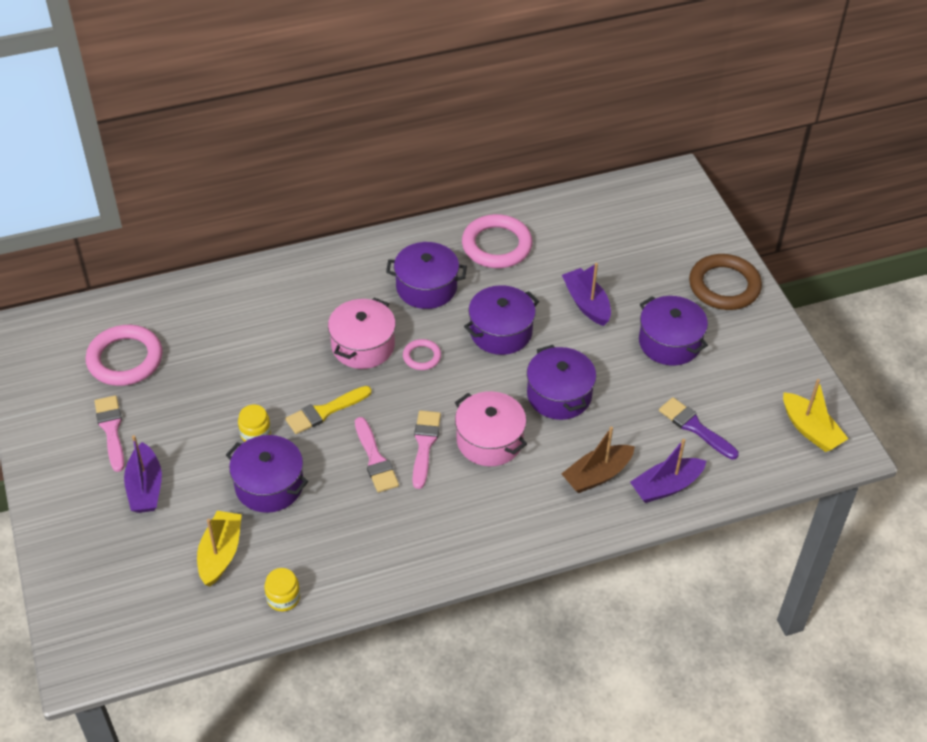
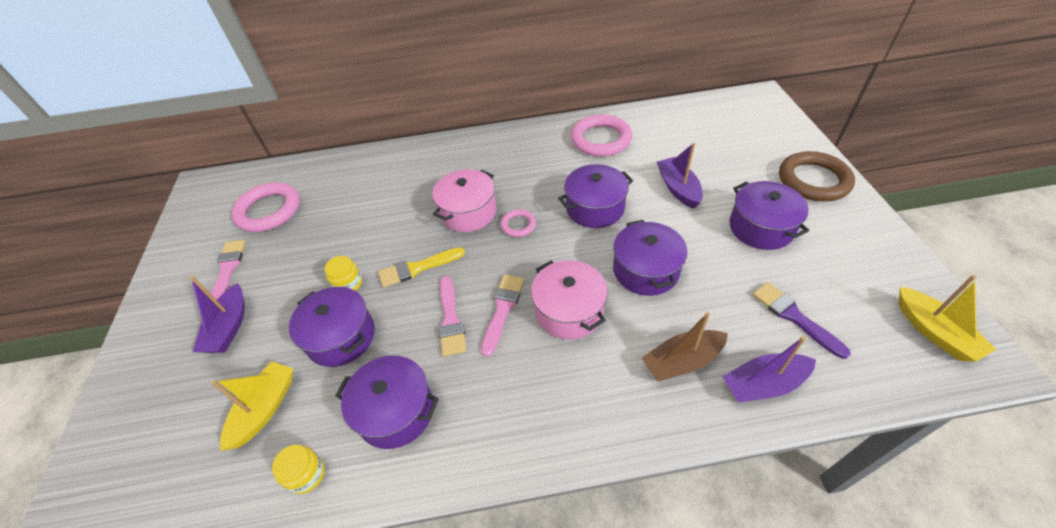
camera: 15 degrees right, 0 degrees up
(426, 287) = (535, 168): purple pot -> purple pot (396, 411)

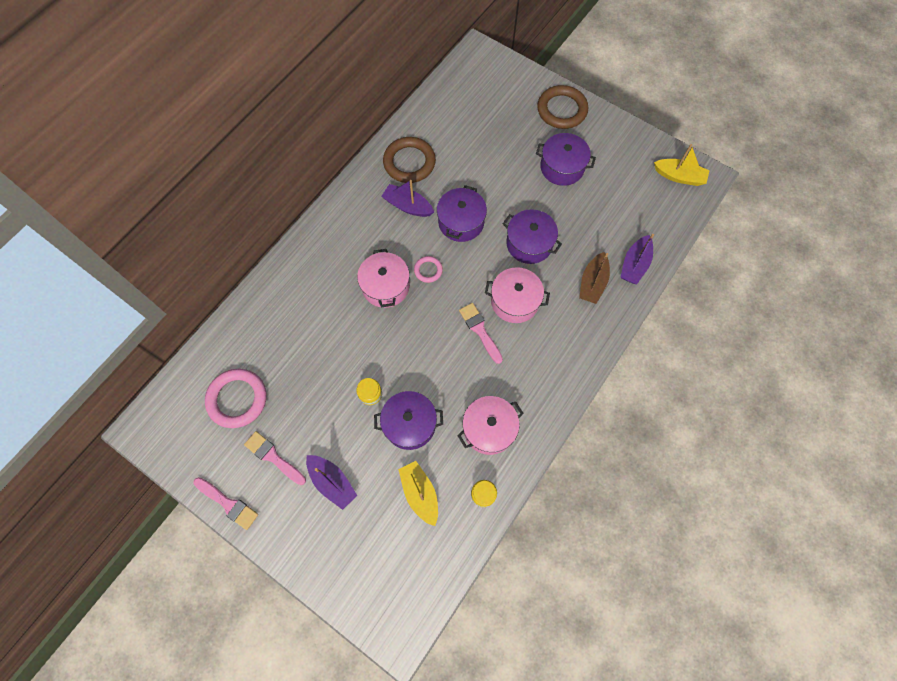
camera: 50 degrees left, 20 degrees up
(396, 411) = (489, 429): purple pot -> pink pot
(417, 268) = (401, 348): yellow brush -> none
(450, 320) = (459, 360): pink brush -> pink brush (228, 504)
(601, 139) = (409, 162): pink ring -> brown ring
(678, 188) = (495, 170): purple boat -> purple boat (408, 206)
(794, 316) = (619, 215): purple brush -> none

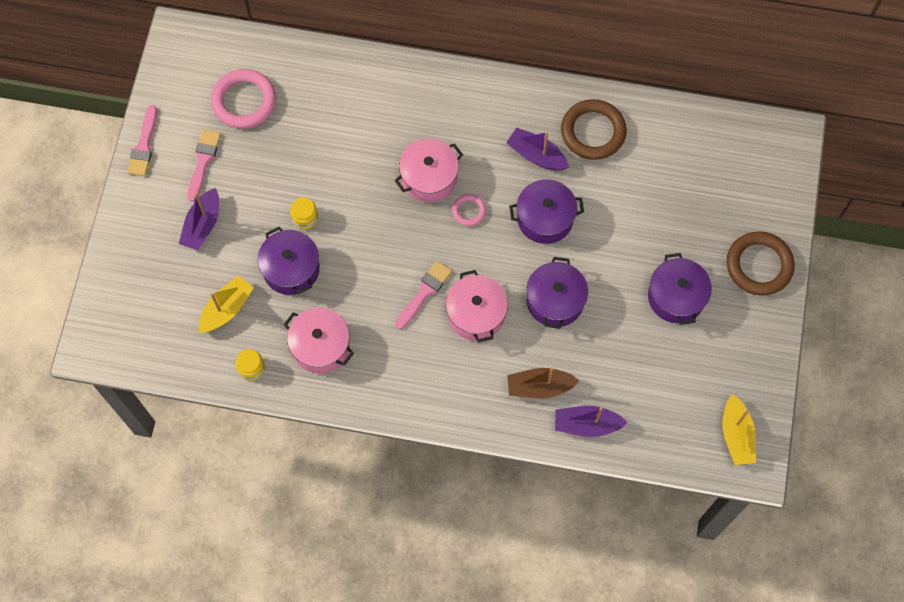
camera: 65 degrees right, 0 degrees up
(408, 206) = (536, 155): purple boat -> purple boat turned 60 degrees counterclockwise

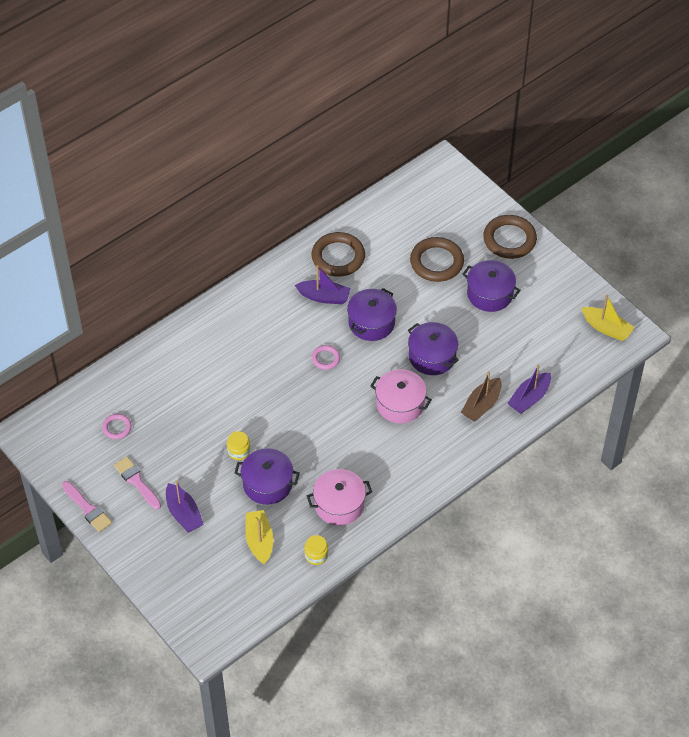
camera: 50 degrees left, 15 degrees down
(244, 101) = (117, 428): pink ring -> pink ring, size x0.51
(424, 292) = (358, 421): pink brush -> none
(429, 177) = (280, 363): pink pot -> none
(536, 155) = (324, 297): purple boat -> purple boat turned 150 degrees counterclockwise
(668, 221) = (436, 262): none -> brown ring

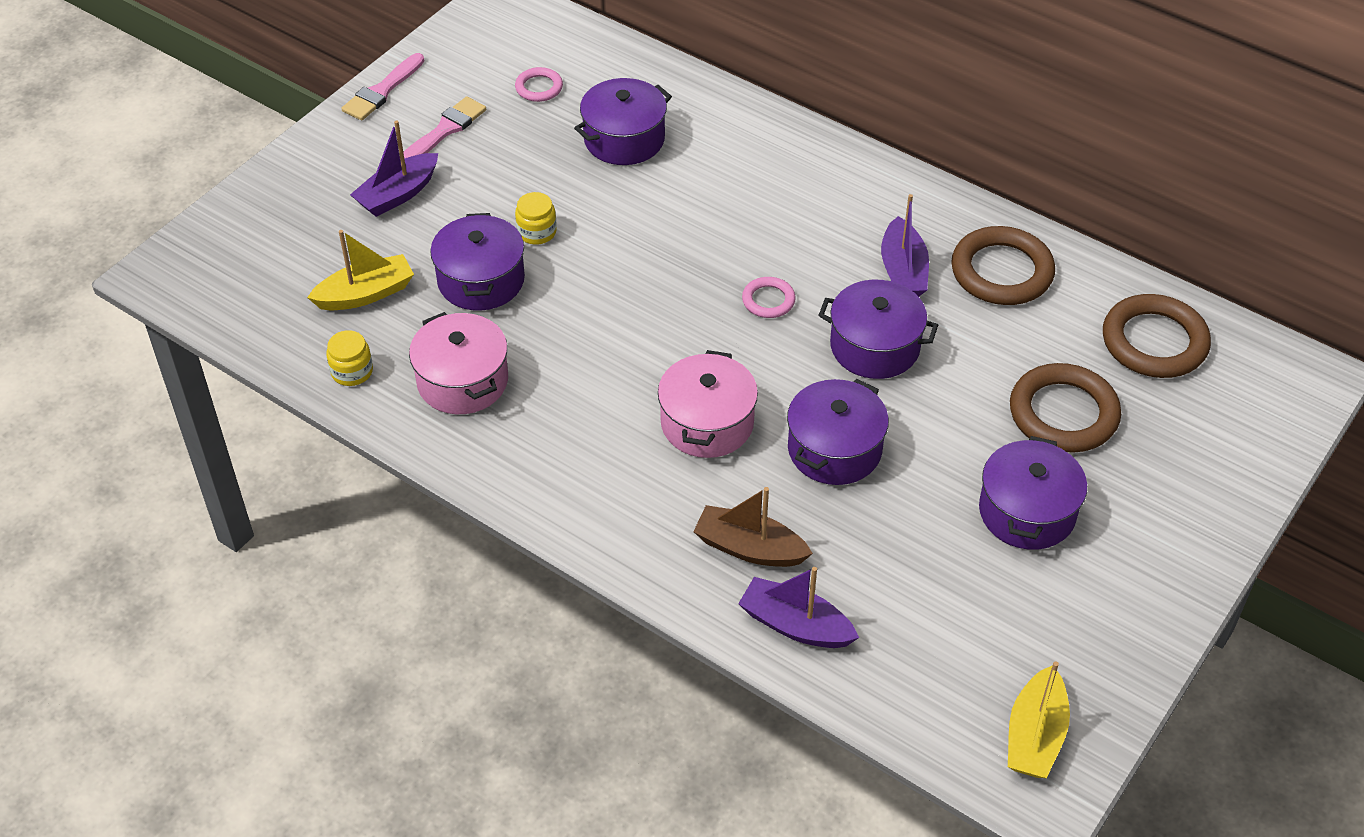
camera: 75 degrees right, 5 degrees down
(178, 395) = (624, 139): none -> purple pot
(509, 239) = (1183, 519): brown ring -> brown ring (1154, 342)

